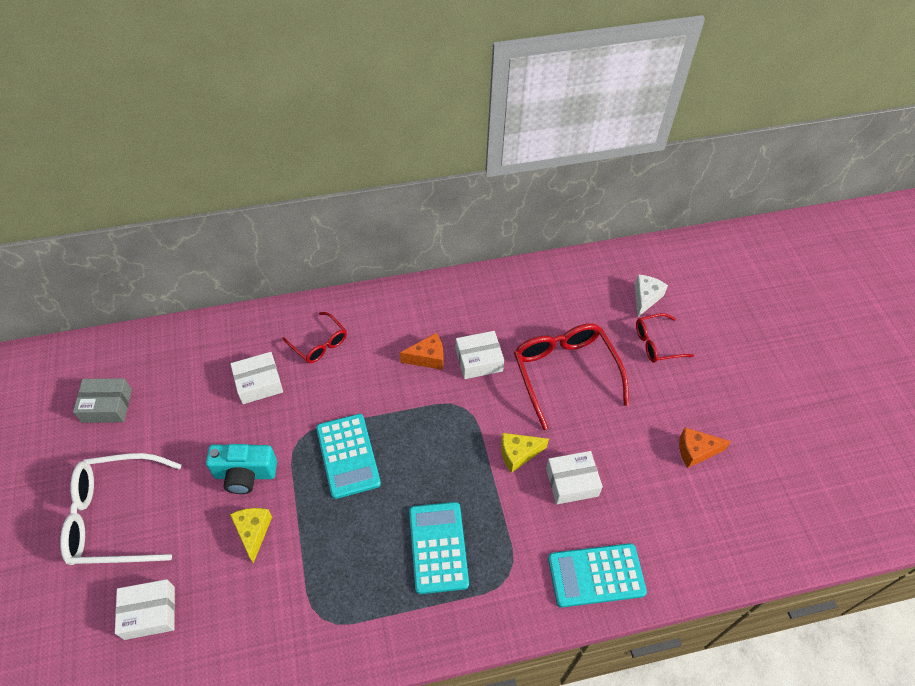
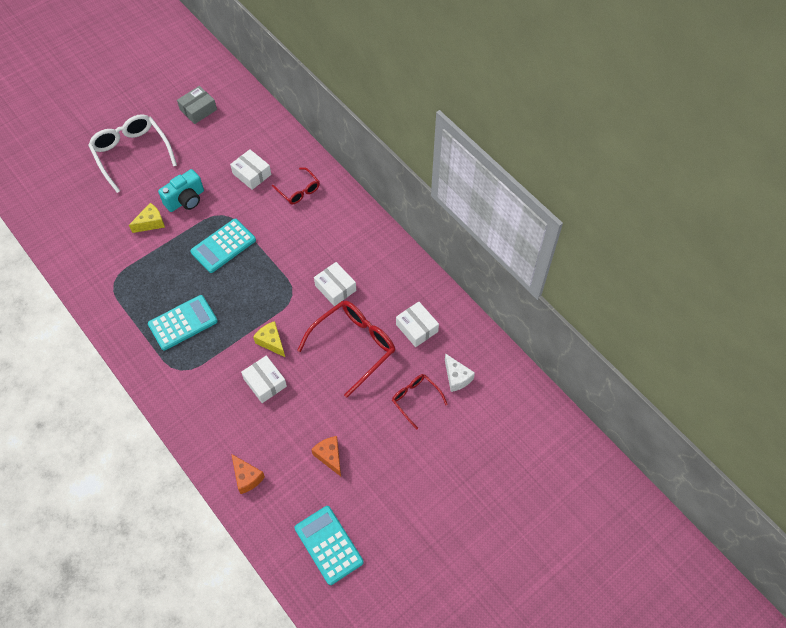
camera: 65 degrees right, 5 degrees up
(107, 406) = (198, 110): grey box -> grey box turned 75 degrees clockwise
(149, 613) = (84, 200): white box -> white box (417, 328)
(245, 474) = (186, 200): turquoise camera -> turquoise camera turned 105 degrees counterclockwise
(319, 344) = (299, 191): red glasses -> red glasses turned 60 degrees counterclockwise
(427, 358) = (321, 256): orange cheese -> orange cheese (247, 477)
(596, 575) = (202, 421): turquoise calculator -> turquoise calculator (328, 545)
(645, 298) = (456, 377): white cheese -> white cheese turned 60 degrees clockwise

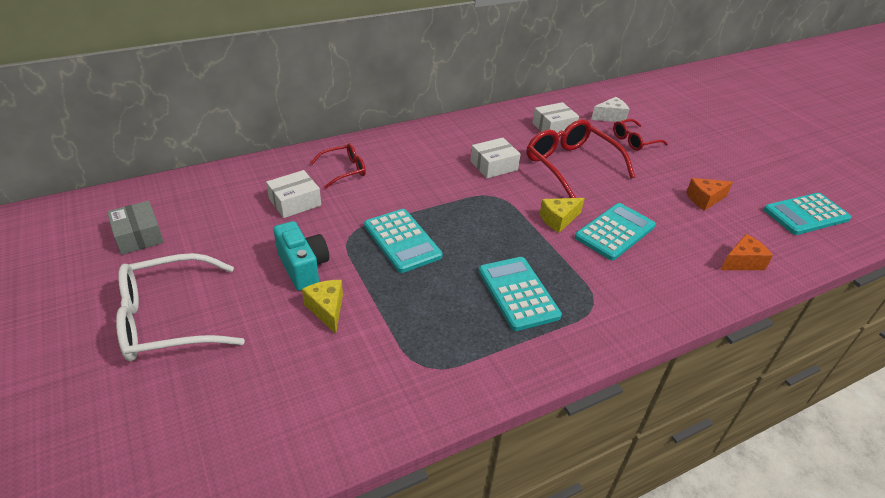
camera: 80 degrees left, 20 degrees down
(265, 382) = (614, 232): white box -> turquoise calculator

